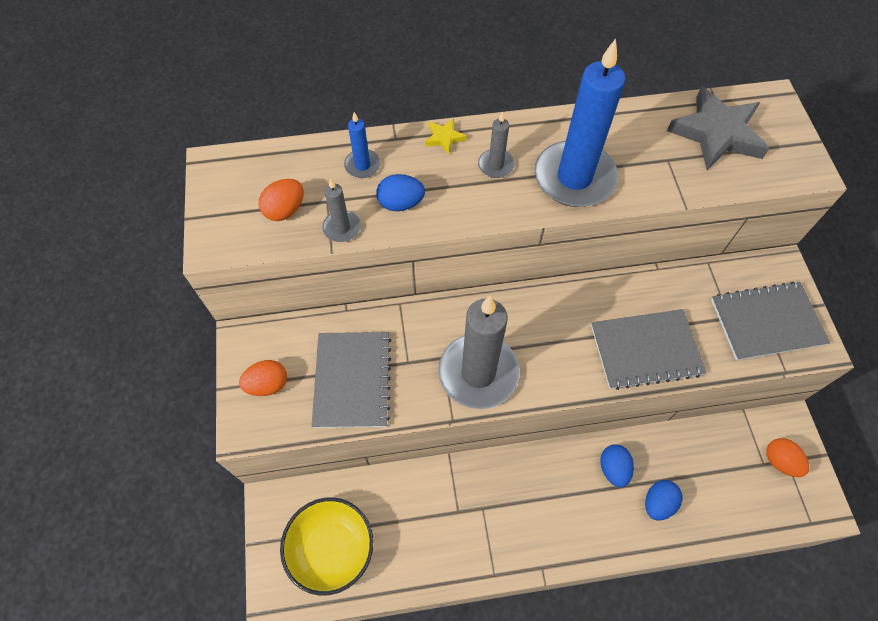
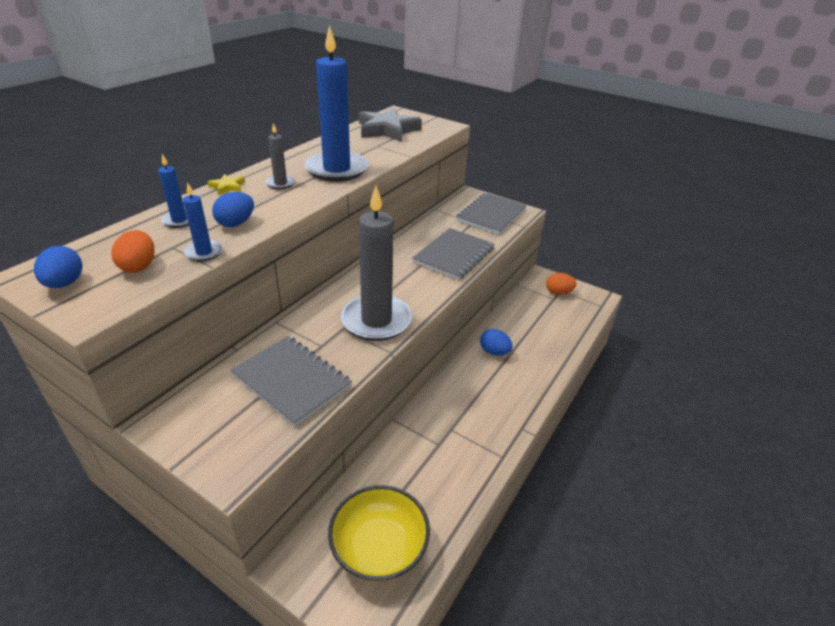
camera: 50 degrees left, 25 degrees down
(268, 384) = (219, 431): orange egg -> none
(342, 228) = (204, 252): grey candle -> blue candle
(658, 503) = (534, 349): blue egg -> blue egg (65, 283)

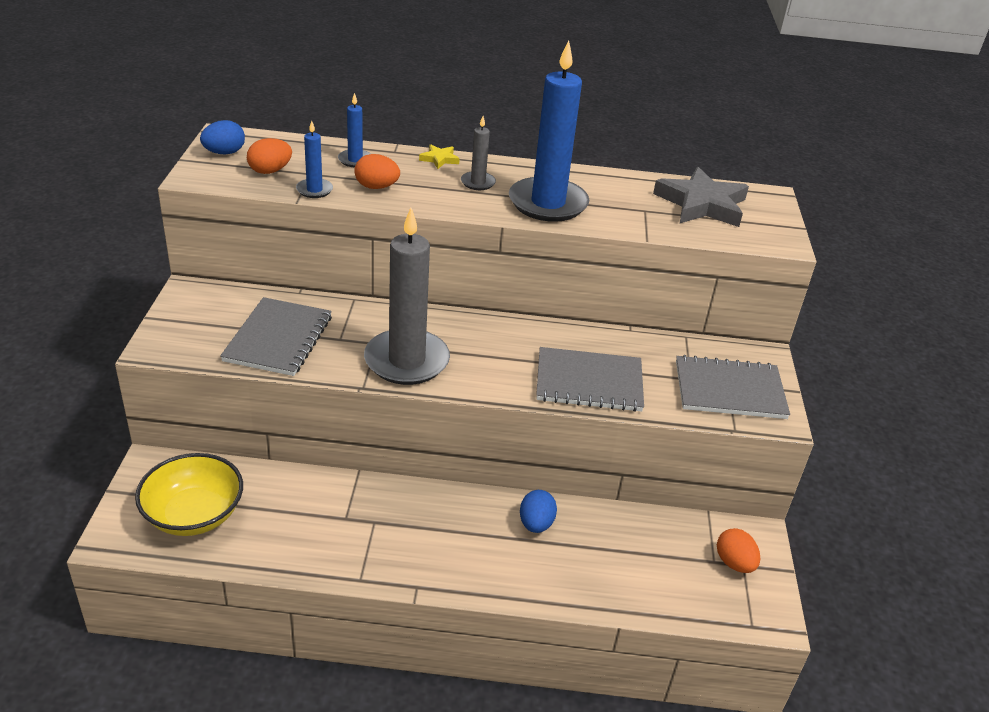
camera: 60 degrees right, 0 degrees up
(236, 223) = (376, 187): blue egg -> orange egg

